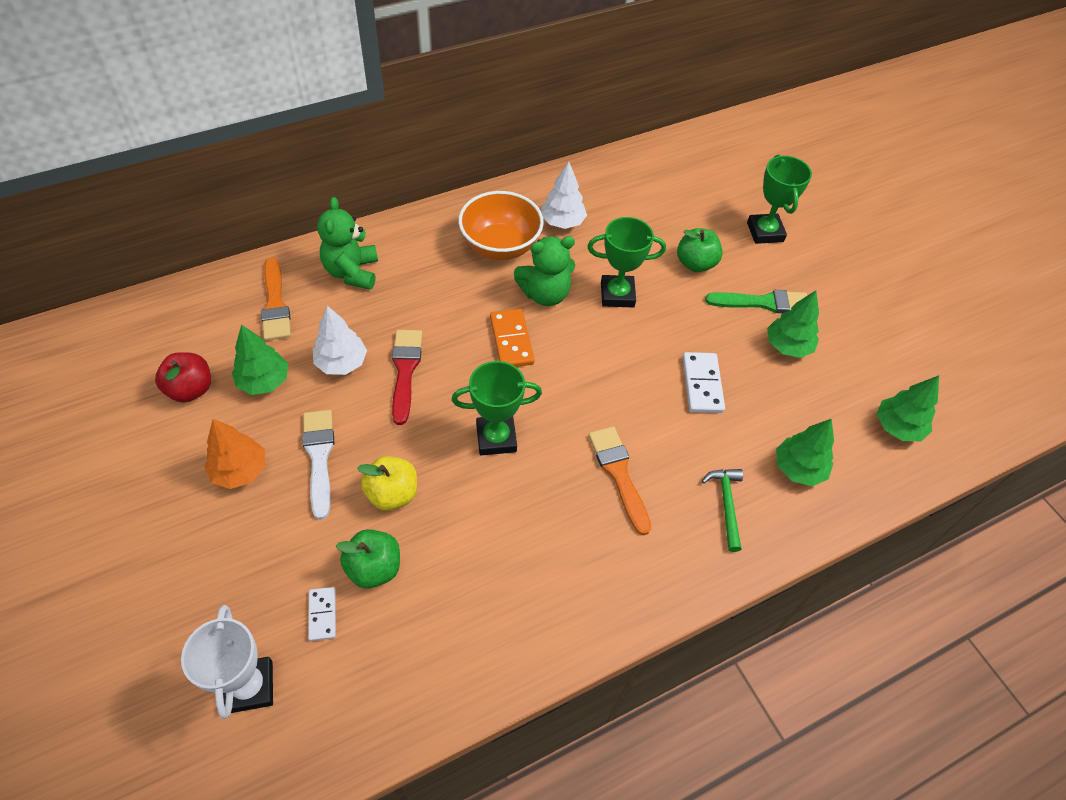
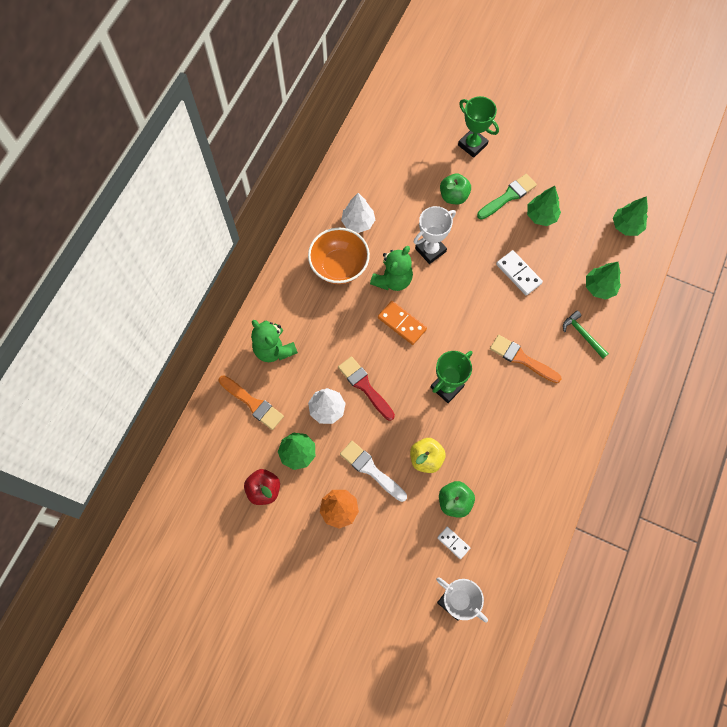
camera: 35 degrees left, 15 degrees up
(617, 295) = (430, 250): green trophy -> white trophy

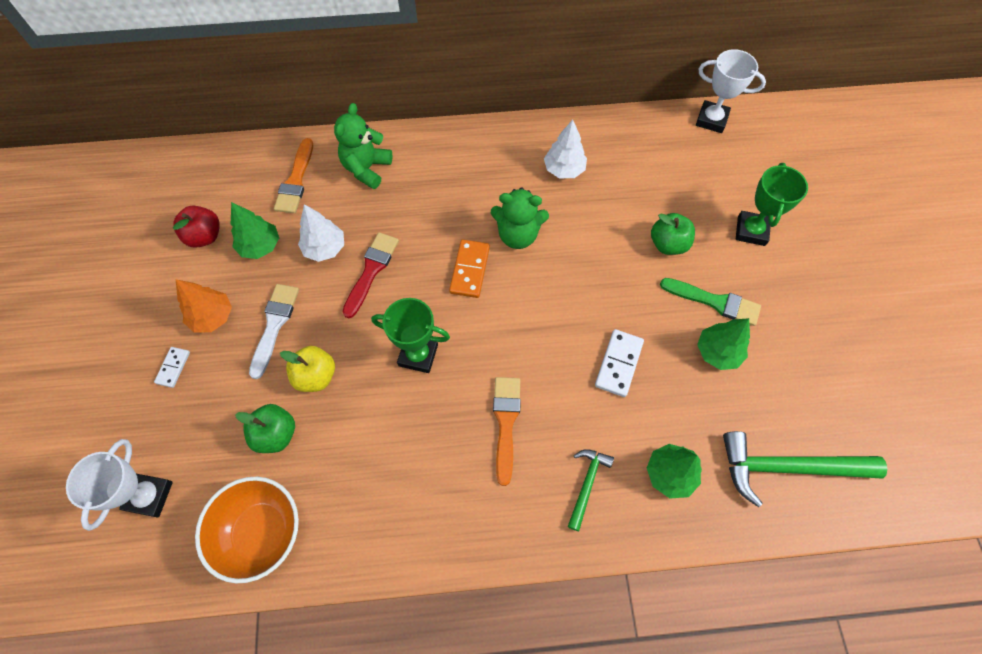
camera: 60 degrees right, 5 degrees down
(339, 266) = (499, 178): orange bowl -> orange bowl (262, 532)
(430, 250) = (581, 254): white trophy -> white trophy (711, 120)
(453, 543) = (223, 458): white domino -> white domino (173, 367)
(626, 226) = (787, 467): green tree -> green hammer

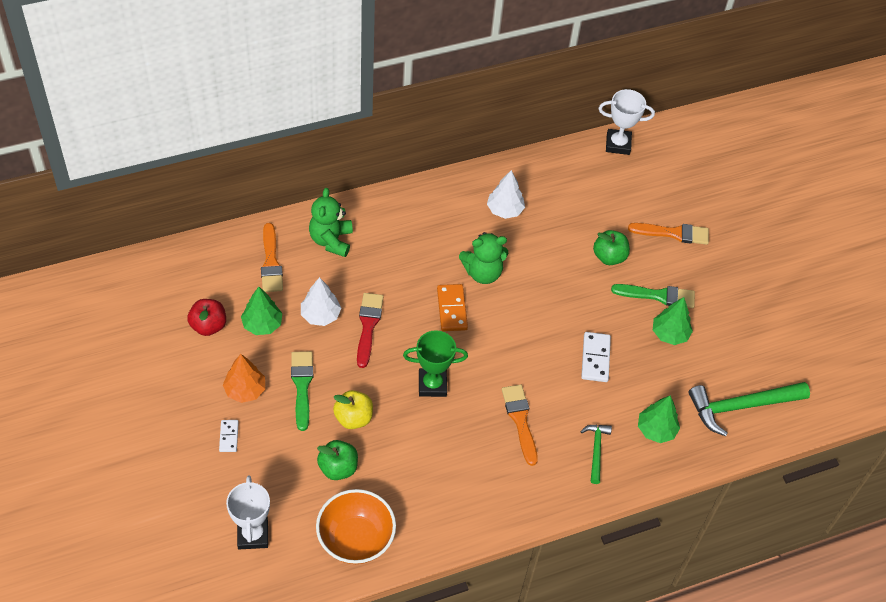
camera: 20 degrees left, 10 degrees down
(274, 325) = (302, 386): white brush -> green brush
(751, 231) = (673, 233): green trophy -> orange brush

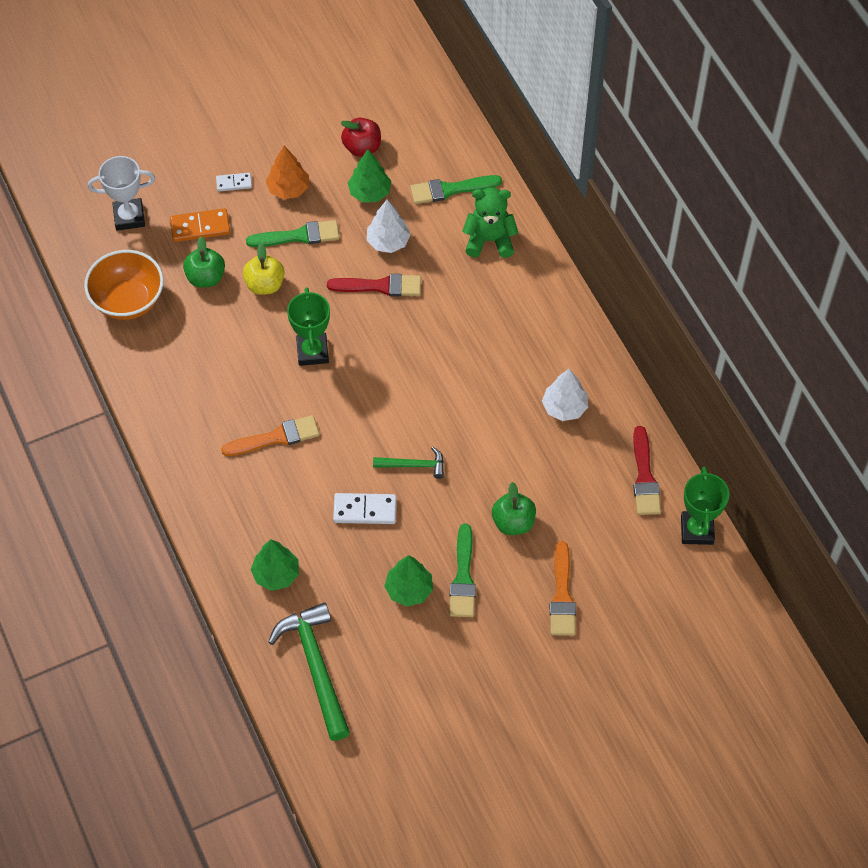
camera: 90 degrees right, 5 degrees up
(271, 262) = (450, 189): orange brush -> green brush
(452, 309) = (413, 363): orange domino -> orange domino (200, 227)
(483, 273) = (468, 390): green teddy bear -> none
(571, 168) = (644, 477): none -> red brush
(596, 450) = (245, 513): green hammer -> green hammer (414, 465)
(618, 144) = (697, 530): white trophy -> green trophy

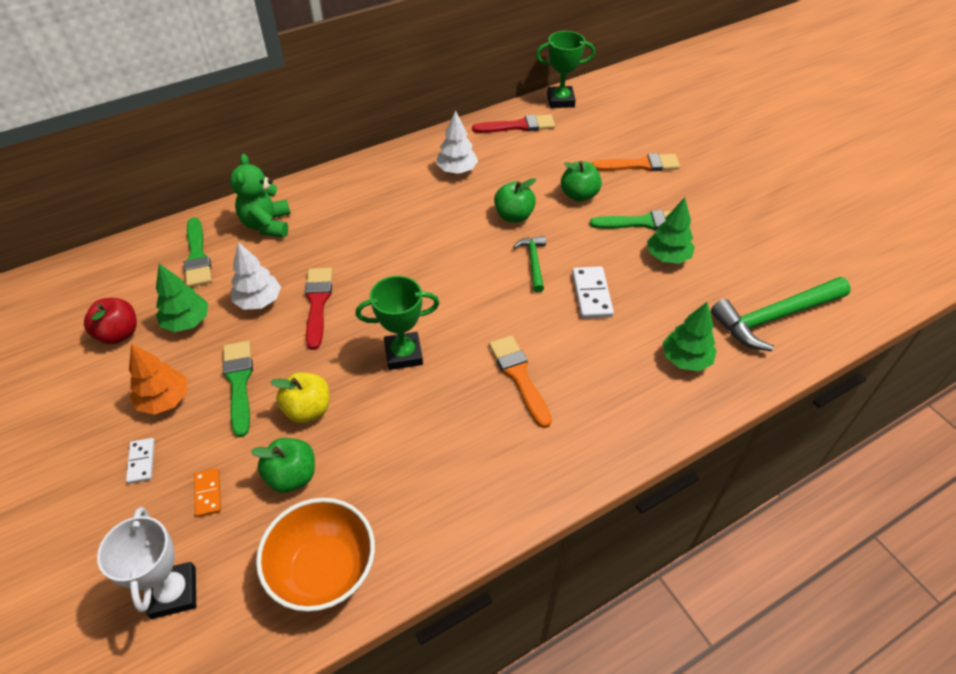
camera: 95 degrees left, 10 degrees down
(200, 227) = (208, 493): orange domino -> orange domino, size x0.61
(484, 455) = (514, 216): none -> green apple

